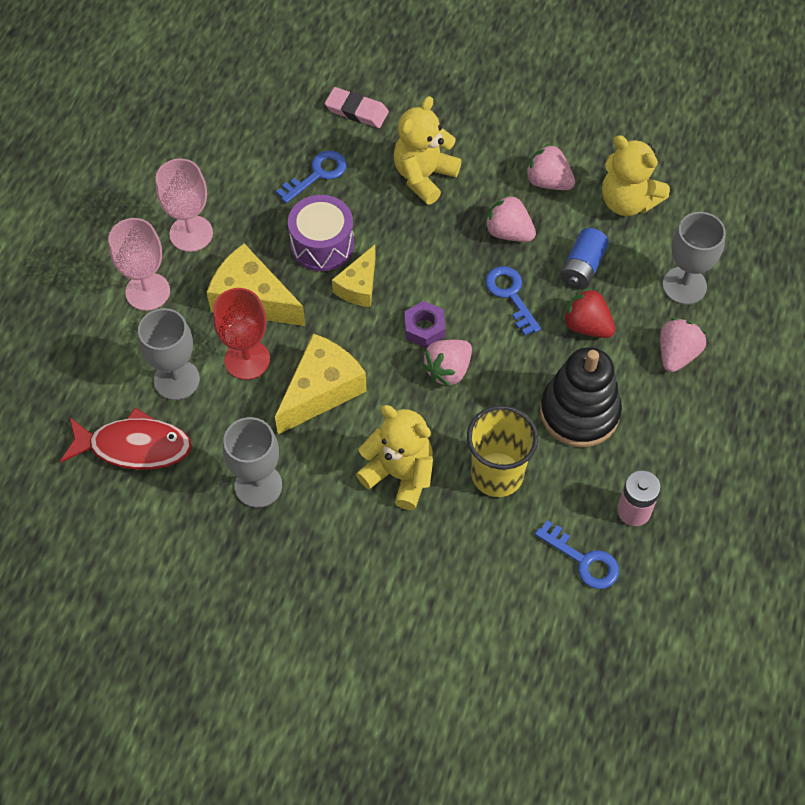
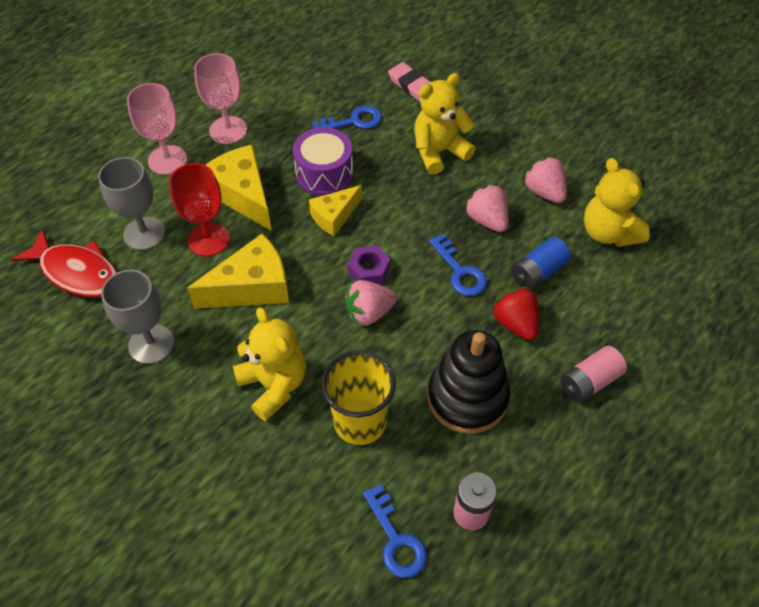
camera: 25 degrees right, 5 degrees down
(510, 295) = (460, 271): blue key -> blue key turned 150 degrees clockwise
(677, 354) = (589, 382): pink strawberry -> pink battery
(684, 285) = (627, 323): grey goblet -> none

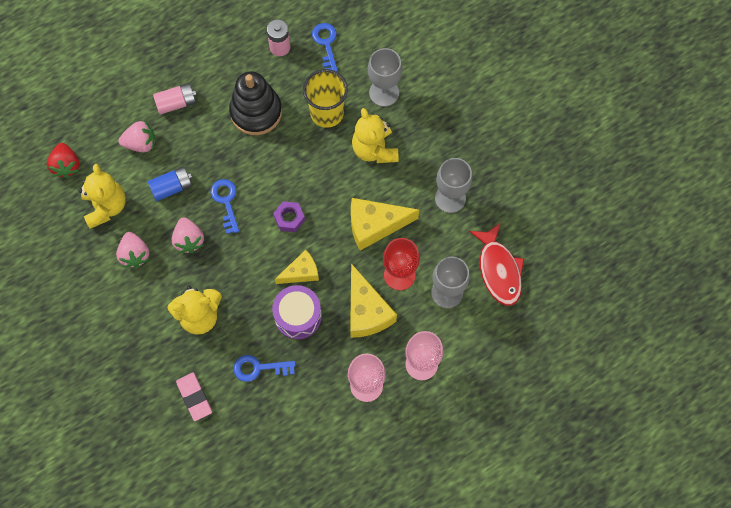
camera: 165 degrees left, 15 degrees up
(77, 272) = (498, 270): red fish -> red fish turned 150 degrees counterclockwise
(278, 477) = (384, 93): none -> grey goblet
(369, 313) = (299, 185): pink strawberry -> pink strawberry (141, 143)
(515, 323) = (204, 153): red strawberry -> red strawberry (66, 165)

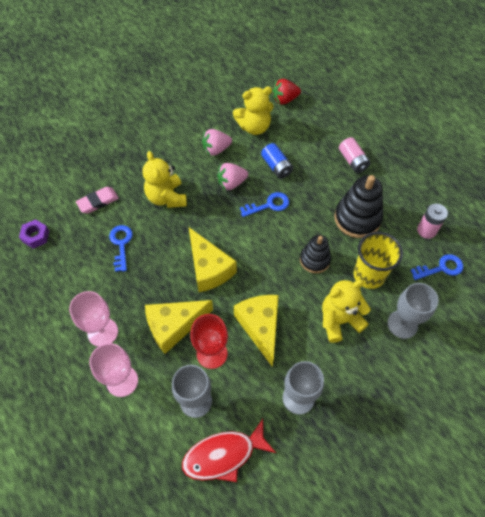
camera: 85 degrees right, 10 degrees down
(141, 143) = (311, 142): pink strawberry -> none
(289, 218) = (259, 254): purple nut -> purple nut (36, 236)
(298, 316) = (168, 269): purple drum -> none
(301, 272) = (209, 268): yellow cheese -> yellow cheese, size x1.59
(303, 163) = (314, 260): none -> black stacking toy

